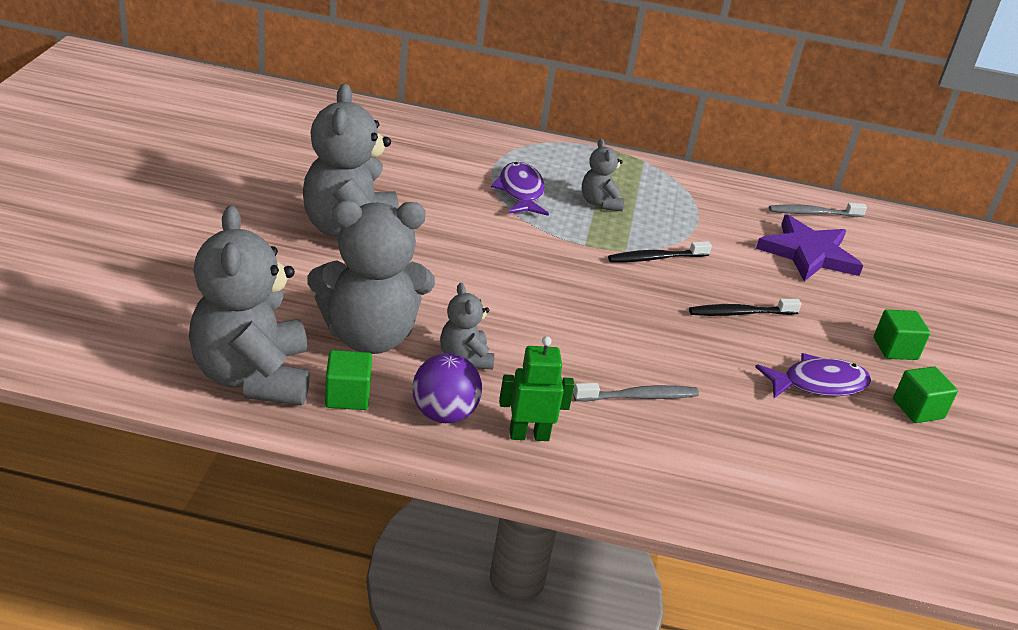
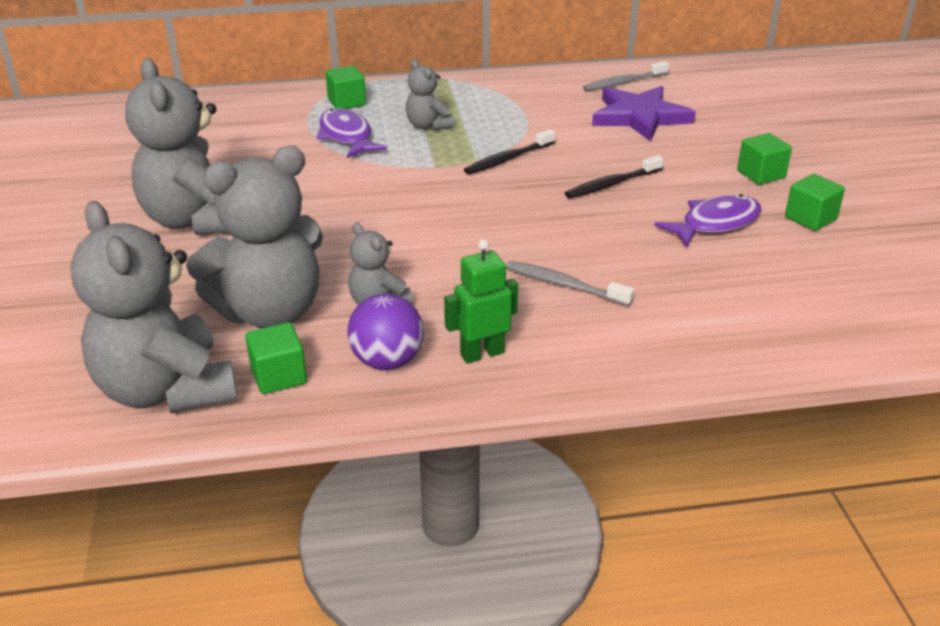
camera: 15 degrees left, 0 degrees up
(538, 158) = (346, 102): none -> green cube
(638, 397) = (564, 285): grey toothbrush -> grey toothbrush turned 120 degrees counterclockwise

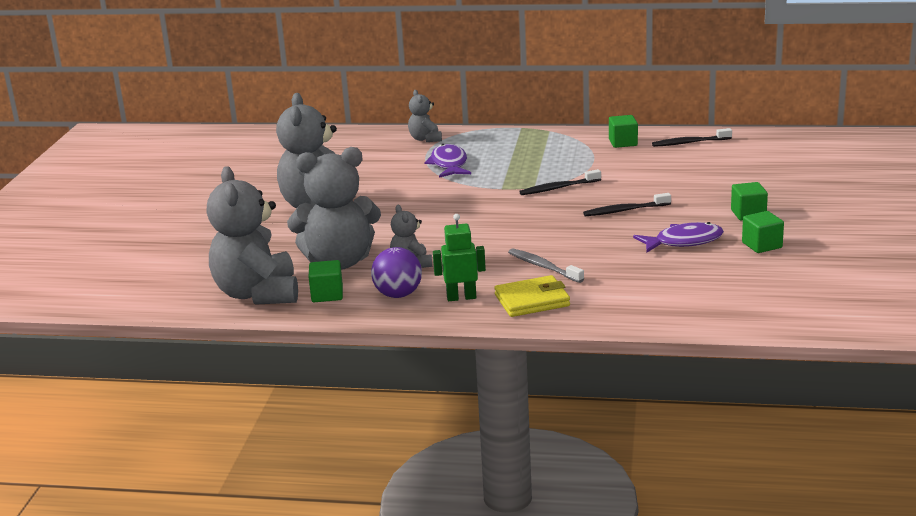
camera: 20 degrees right, 10 degrees down
(346, 102) = (462, 141): green cube -> green cube (623, 142)
(428, 126) = (513, 162): grey teddy bear -> grey teddy bear (425, 139)
(584, 345) = (532, 300): none -> yellow wallet
(624, 83) = (689, 143): grey toothbrush -> black toothbrush
(639, 117) = (683, 168): purple star -> none

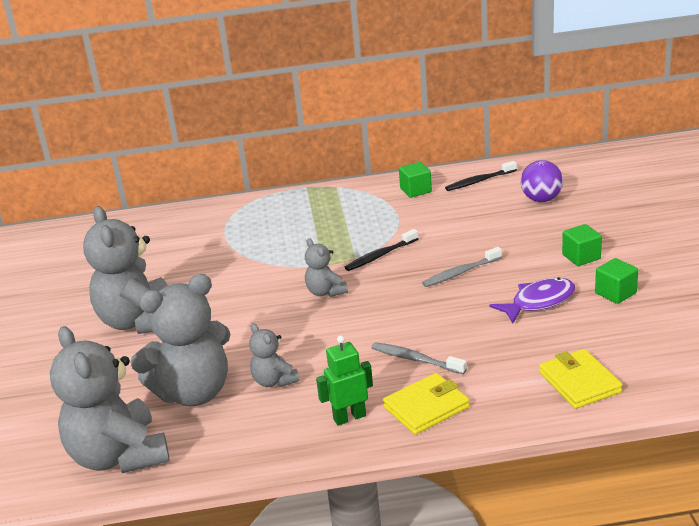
camera: 15 degrees left, 5 degrees up
(327, 294) = (199, 442): green cube -> none
(398, 294) = (279, 426): purple ball -> purple ball (541, 199)
(425, 139) = (215, 215): grey teddy bear -> grey teddy bear (326, 292)
(449, 164) = (254, 243): purple fish -> none
(625, 210) = (460, 273): black toothbrush -> grey toothbrush
(681, 304) = (579, 382): none -> yellow wallet

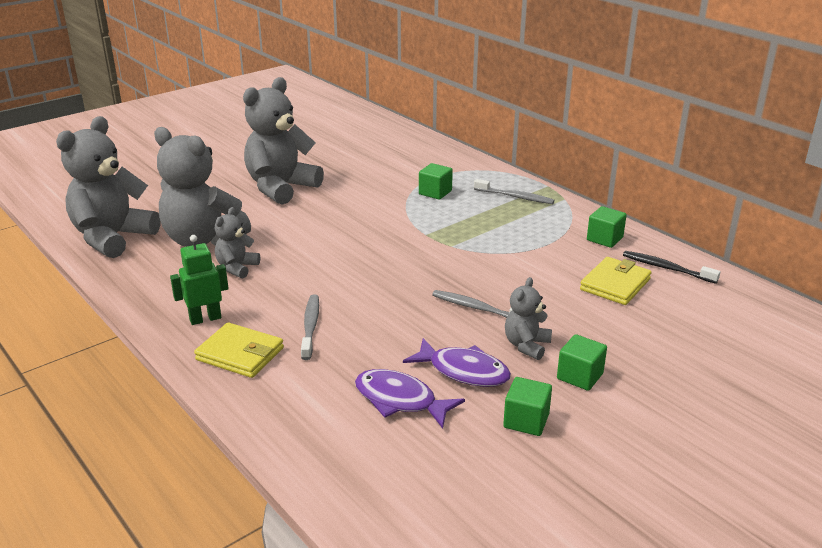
camera: 55 degrees right, 0 degrees up
(255, 240) = (435, 192): none -> green cube
(308, 206) = (515, 197): none -> grey toothbrush
(326, 292) = (383, 249): grey teddy bear -> grey teddy bear (526, 345)
(349, 417) = (205, 319): green robot -> green robot turned 60 degrees counterclockwise
(380, 255) = (467, 257): black toothbrush -> none
(541, 199) = (674, 317): purple ball -> none
(554, 340) = (400, 400): none -> purple fish
(579, 382) = (334, 438): yellow wallet -> yellow wallet (615, 284)

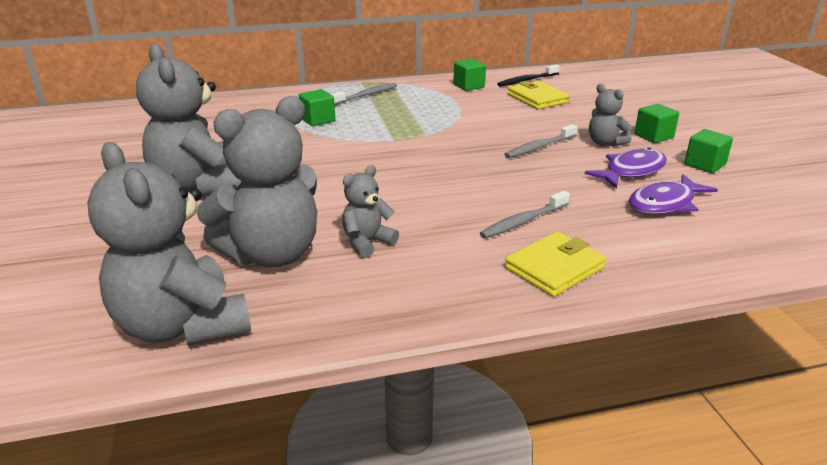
camera: 65 degrees left, 0 degrees up
(205, 319) = (467, 279): green robot -> none
(237, 268) = (367, 242): grey teddy bear -> grey teddy bear turned 90 degrees clockwise
(310, 326) = (523, 221): grey toothbrush -> grey toothbrush turned 60 degrees counterclockwise

